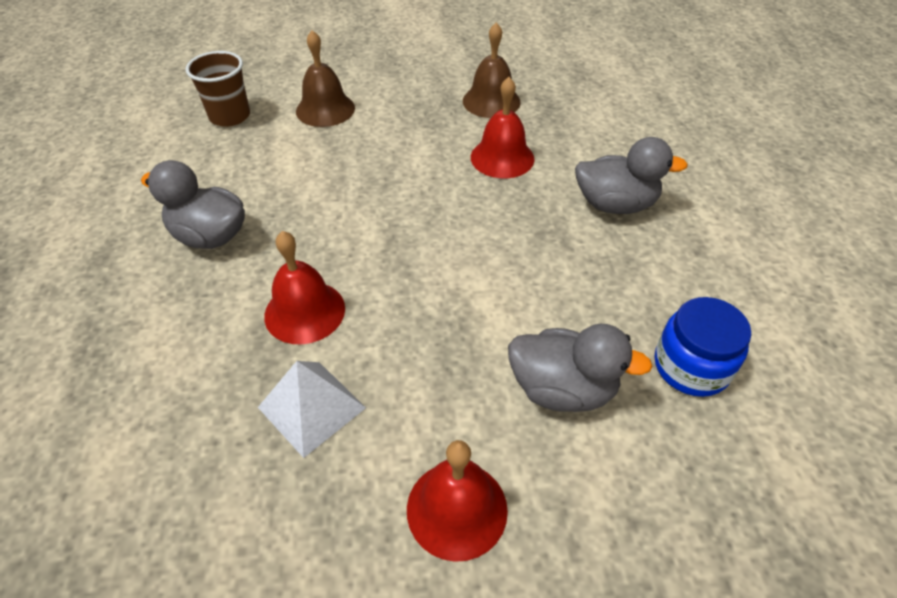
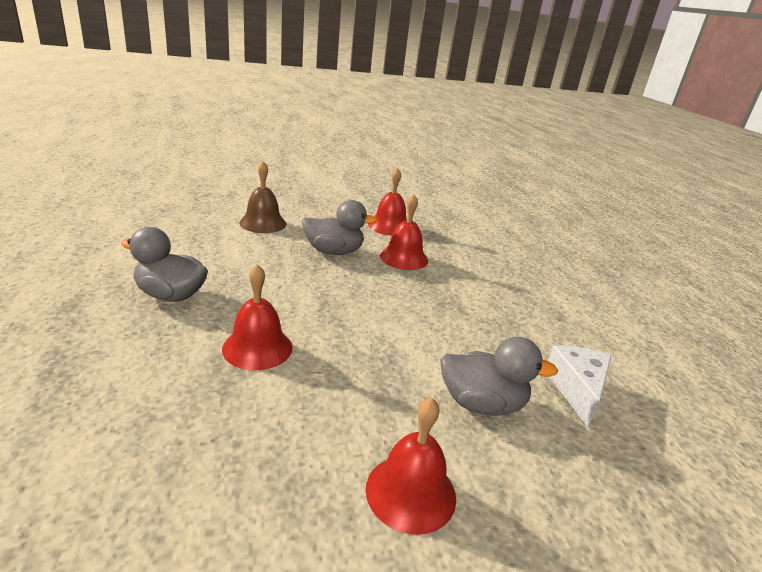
camera: 10 degrees left, 20 degrees down
(230, 116) = (185, 223): brown cup -> none
(312, 407) = (270, 415): white pyramid -> none
(491, 101) = (389, 226): brown bell -> red bell
(615, 204) = (493, 289): grey duck -> grey duck (334, 252)
(691, 366) = (576, 389): blue jar -> white cheese

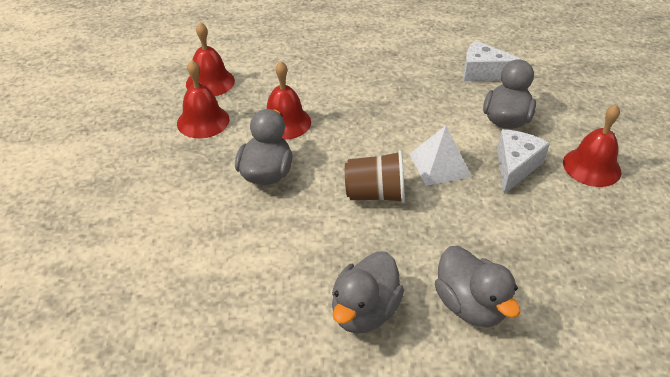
camera: 75 degrees left, 15 degrees up
(162, 353) = (470, 305): none -> grey duck
(257, 348) = (454, 238): red bell -> red bell (210, 82)
(263, 223) = (177, 233): brown bell -> none
(316, 302) = (375, 194): none -> brown cup
(371, 343) = (439, 165): none -> white pyramid
(386, 404) = (515, 167): none -> white cheese

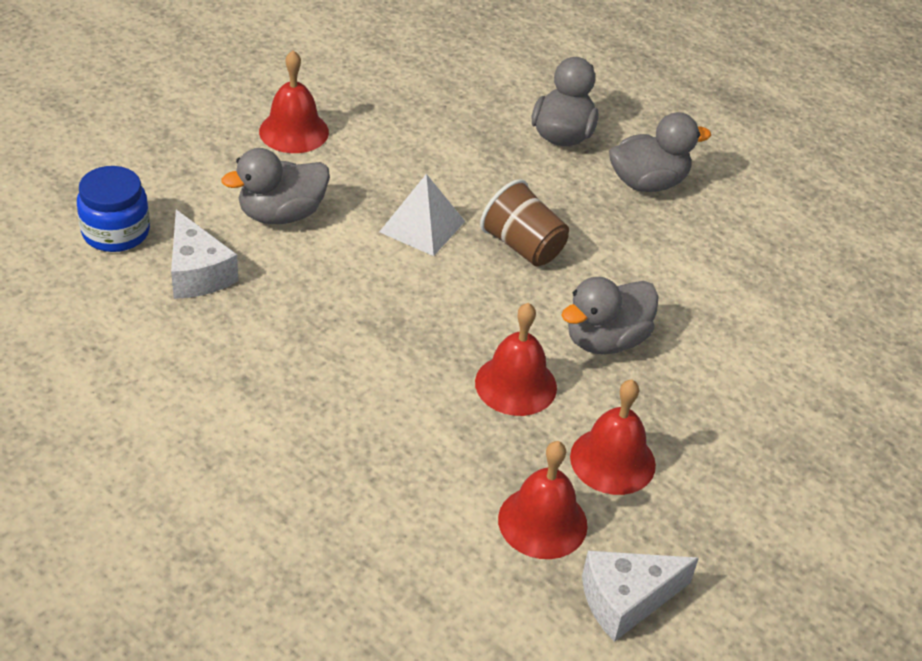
camera: 140 degrees left, 0 degrees up
(515, 167) = (358, 177): white cheese -> white cheese (626, 600)
(543, 64) = (116, 232): none -> blue jar

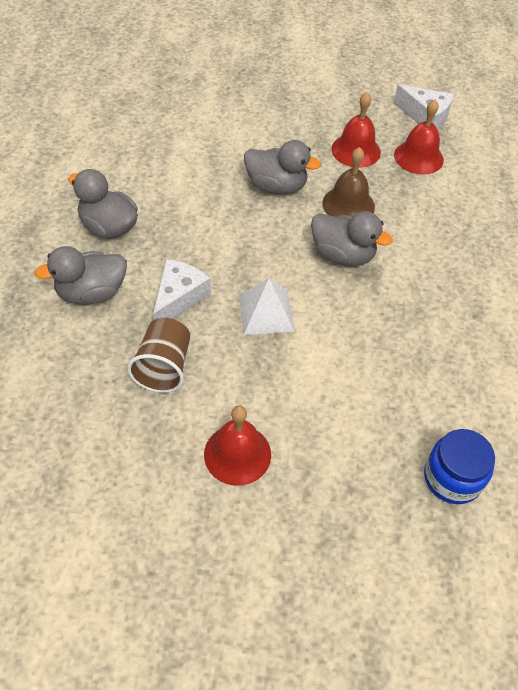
camera: 125 degrees left, 10 degrees up
(197, 273) = (432, 399): white cheese -> white cheese (179, 299)
(281, 214) = (333, 394): grey duck -> grey duck (343, 255)
(516, 384) = (348, 205): red bell -> brown bell
(523, 246) = (234, 255): brown cup -> brown cup (163, 367)

